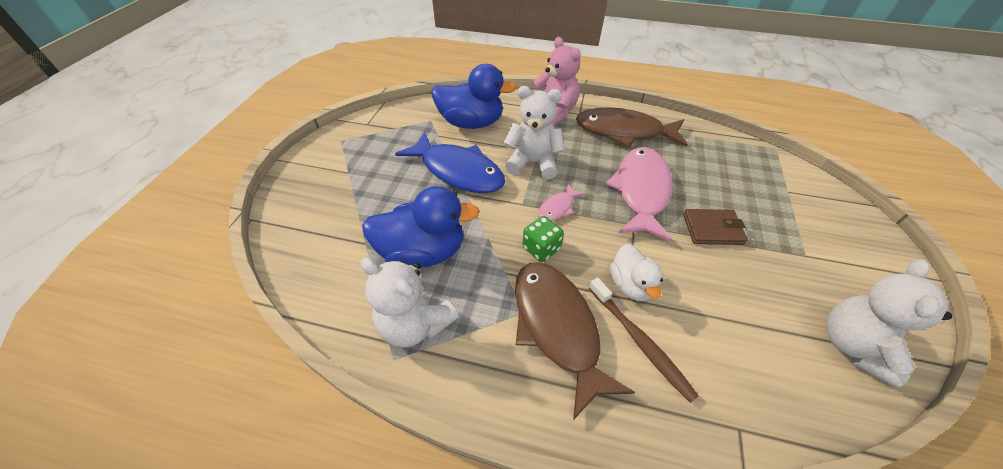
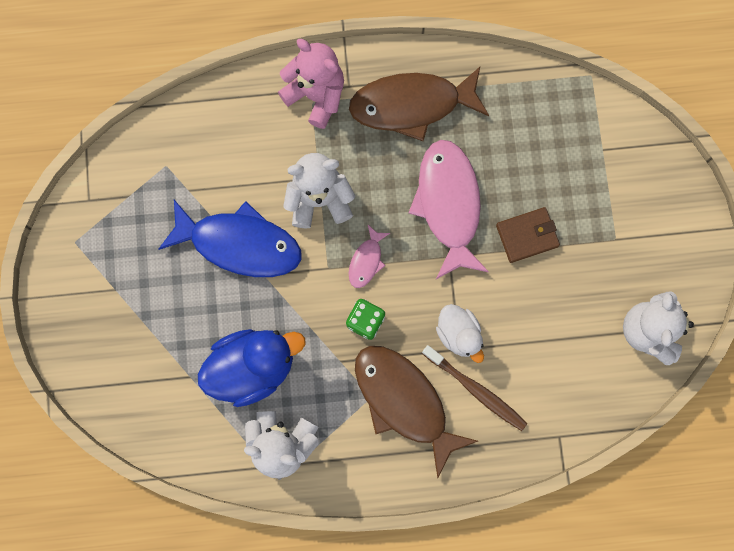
camera: 20 degrees left, 30 degrees up
(471, 123) = (220, 153): blue duck -> none

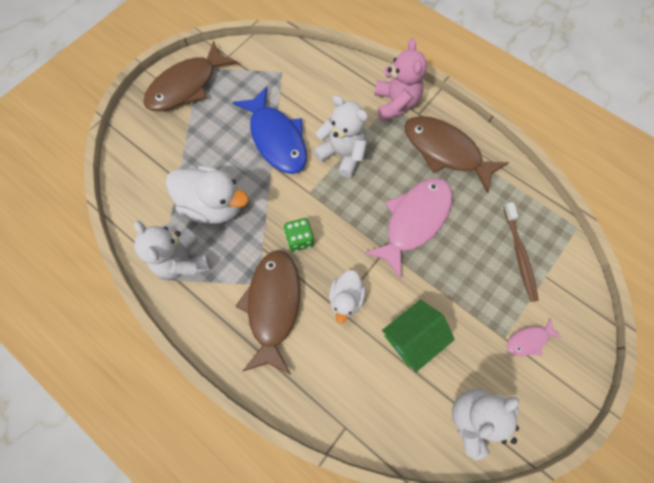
camera: 45 degrees right, 10 degrees down
(85, 275) = (187, 86): none -> brown fish
(253, 367) = (214, 205): blue duck -> white duck
(366, 261) = (334, 208): pink fish -> pink fish (529, 340)
(476, 390) = (322, 342): brown toothbrush -> brown toothbrush (519, 255)
(527, 236) = (446, 282): brown wallet -> none
(544, 312) = (413, 337): none -> green house

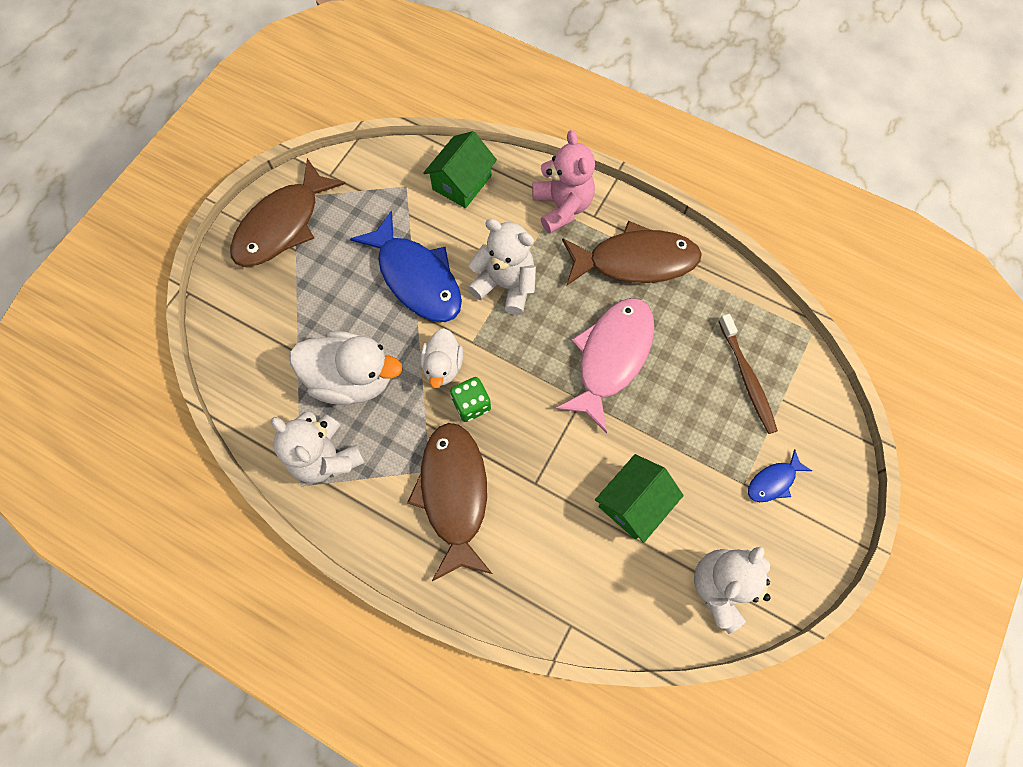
camera: 10 degrees left, 0 degrees up
(323, 75) = (462, 182): none -> green house
(346, 299) = (543, 469): white duck -> white duck (443, 366)
(445, 151) = (635, 261): brown fish -> brown fish turned 150 degrees clockwise
(529, 340) = (773, 481): pink fish -> blue fish

